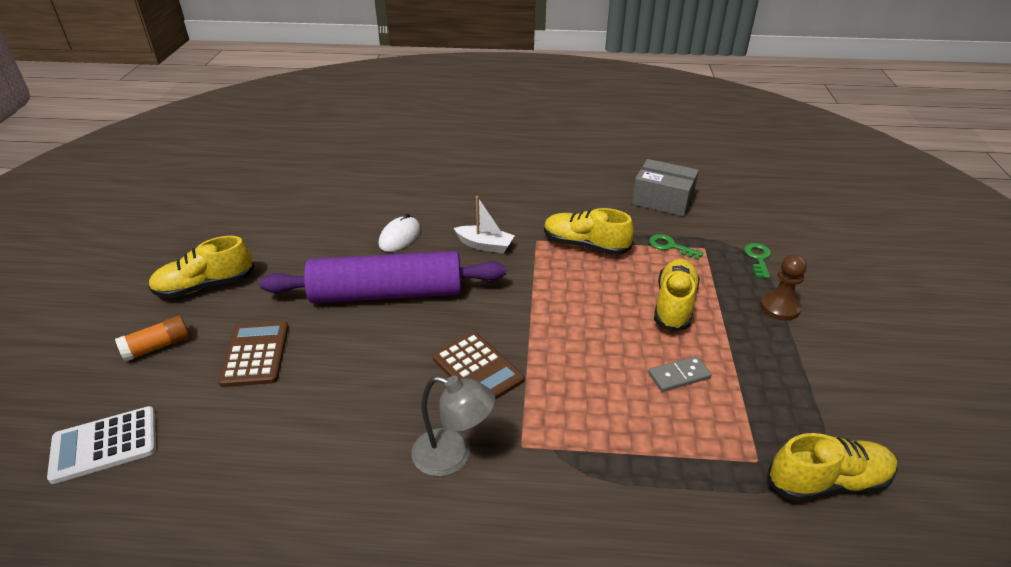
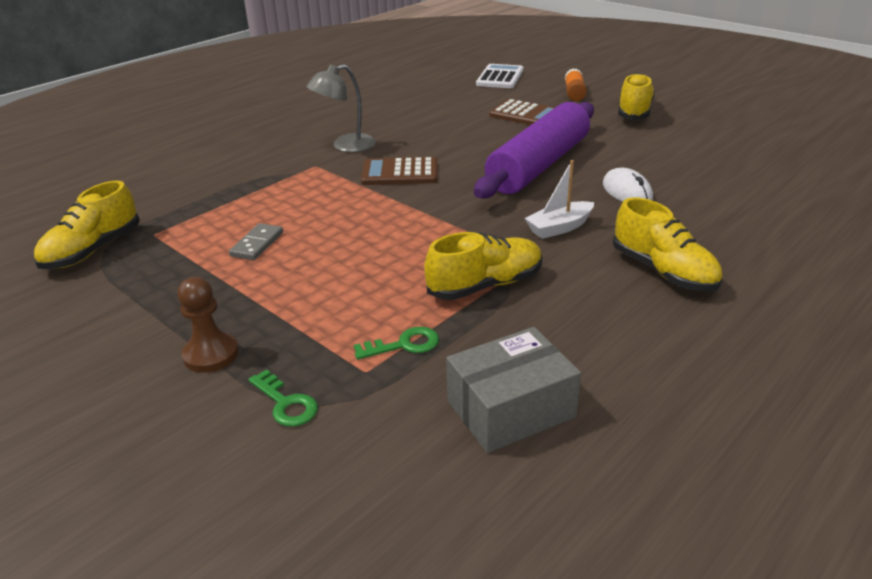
camera: 130 degrees right, 5 degrees down
(674, 305) = (322, 288): yellow shoe -> yellow shoe (663, 271)

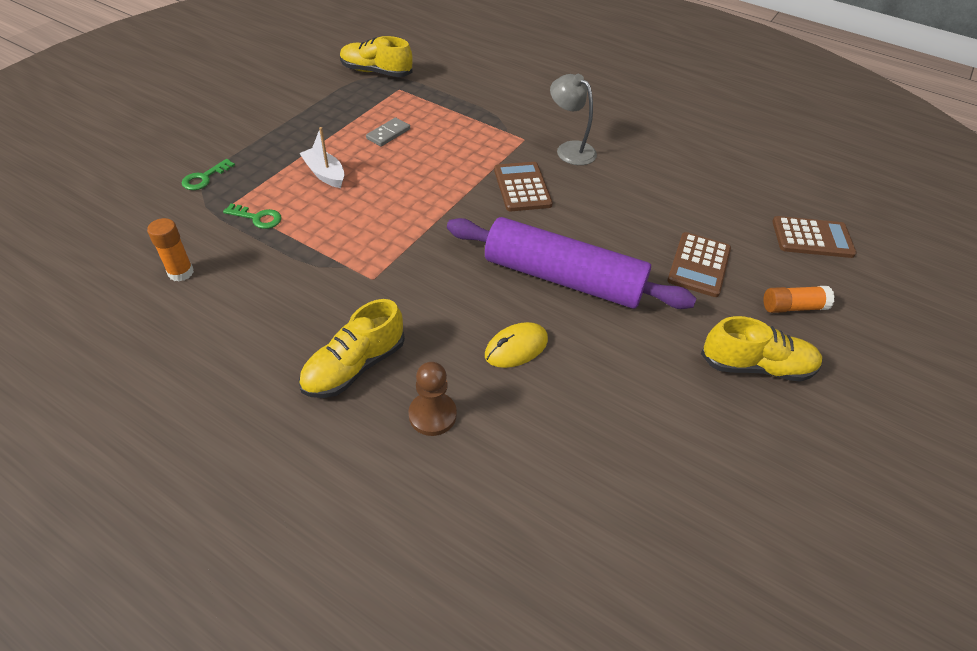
camera: 75 degrees right, 15 degrees up
(211, 354) = (256, 141): brown pawn -> brown pawn (432, 415)
(257, 244) = (388, 134): grey domino -> grey domino turned 60 degrees counterclockwise
(403, 345) = (257, 218): green key -> green key turned 45 degrees counterclockwise
(485, 285) = (332, 252): yellow shoe -> none
(500, 77) = (812, 238): white calculator -> brown calculator
(510, 409) = (181, 272): grey box -> orange glue stick
(559, 228) = (430, 295): white boat -> white boat (325, 174)
(627, 191) = (516, 347): white mouse -> yellow mouse

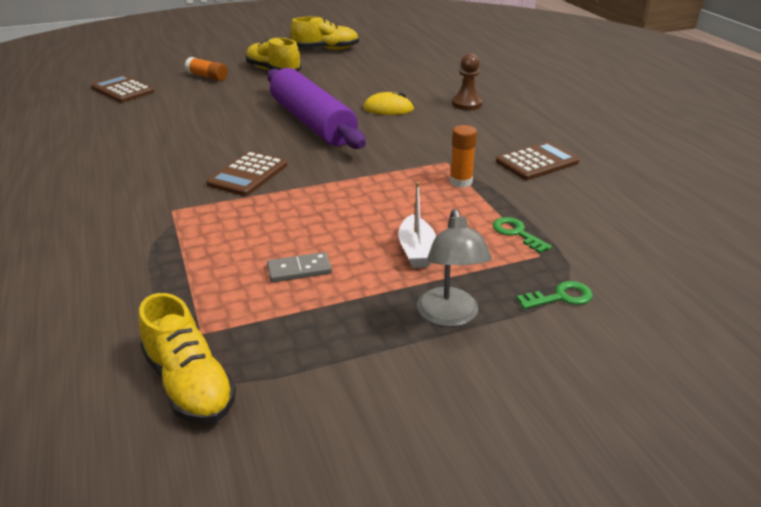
camera: 140 degrees left, 15 degrees down
(181, 272) = (608, 214): orange glue stick -> orange glue stick (461, 182)
(354, 366) = (497, 130): yellow shoe -> yellow shoe (326, 49)
(570, 149) = (151, 186): grey lamp -> grey lamp (449, 316)
(699, 265) = (217, 102): brown calculator -> brown calculator (537, 162)

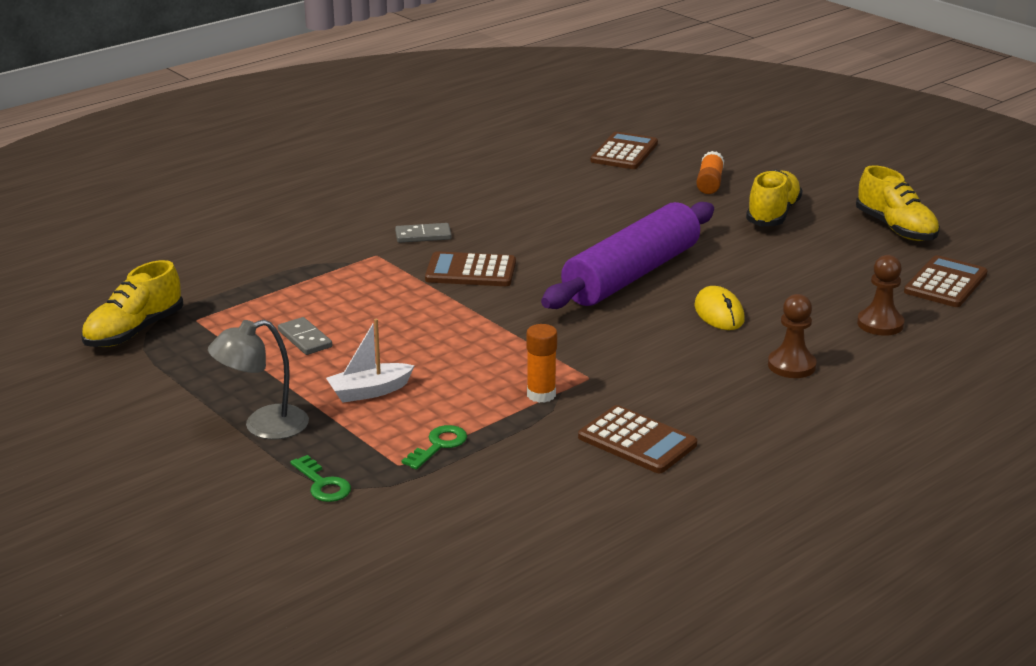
camera: 70 degrees right, 5 degrees down
(161, 183) = (423, 236): none -> grey domino
(399, 53) = (945, 283): none -> brown calculator
(433, 75) = (880, 324): none -> brown pawn

